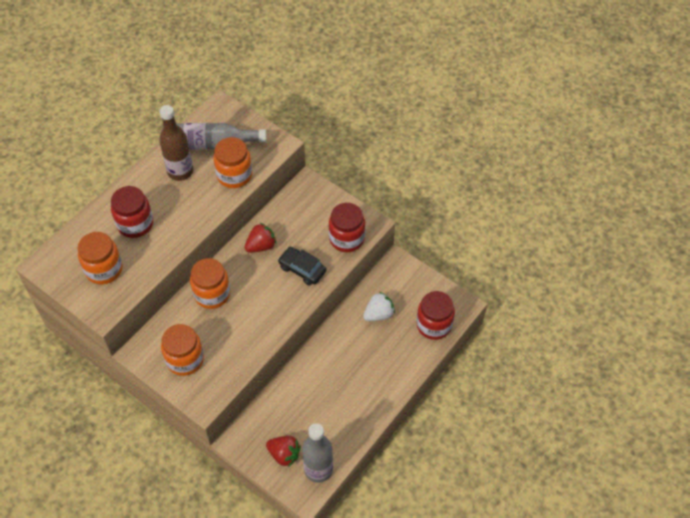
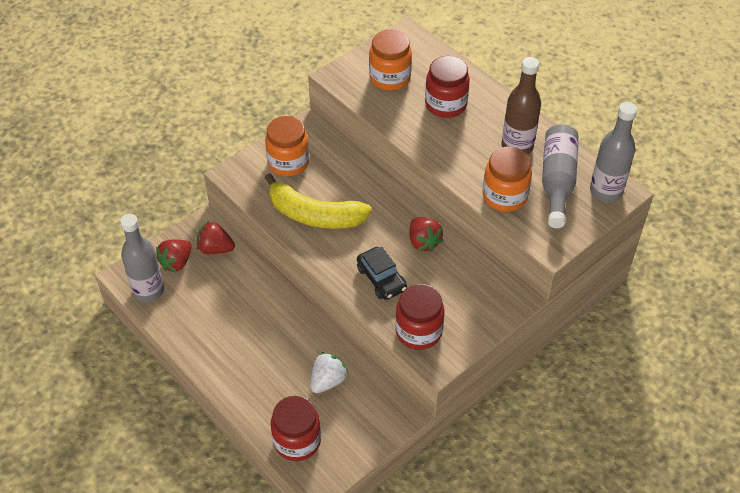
camera: 100 degrees right, 5 degrees down
(212, 294) = (365, 191): orange jar -> none
(220, 115) = (606, 191): none -> grey bottle
(243, 327) = (314, 215): none -> yellow banana
(264, 425) = (215, 248): none -> red strawberry
(302, 269) = (381, 279): black car -> black car turned 105 degrees clockwise
(378, 314) = (328, 381): white strawberry -> white strawberry turned 120 degrees counterclockwise

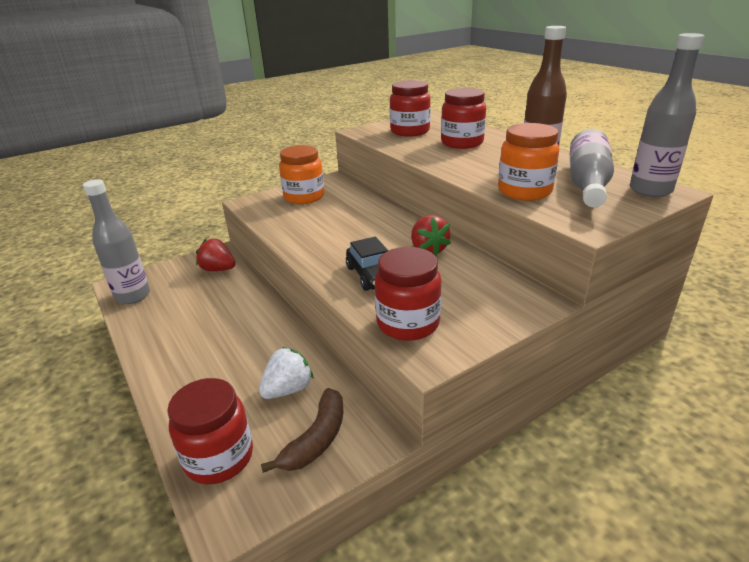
camera: 10 degrees right, 20 degrees down
(176, 262) = (174, 277): red strawberry -> none
(314, 215) = (315, 228): yellow banana -> none
(361, 420) = (316, 439): none -> brown banana
(390, 78) = (410, 131): orange jar -> red jar

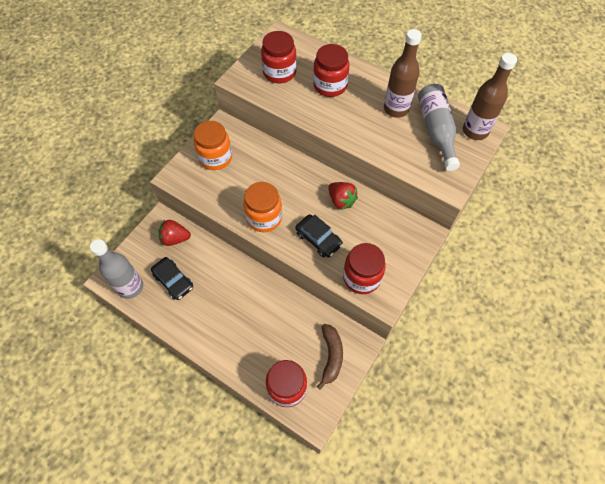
camera: 25 degrees left, 30 degrees up
(182, 302) = (173, 281): none -> black car
(288, 389) = (295, 329): white strawberry -> none
(524, 191) = (401, 152): orange jar -> orange jar (264, 218)
(650, 190) = (475, 131): grey bottle -> brown bottle

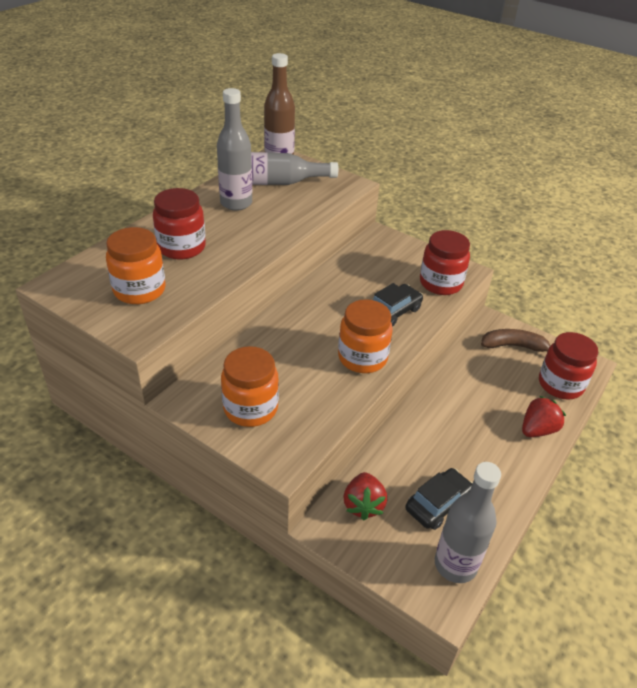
camera: 90 degrees left, 20 degrees down
(279, 72) = (139, 290): red jar -> orange jar
(341, 201) = (337, 289): red strawberry -> red strawberry (537, 430)
(396, 109) = (236, 203): brown bottle -> grey bottle

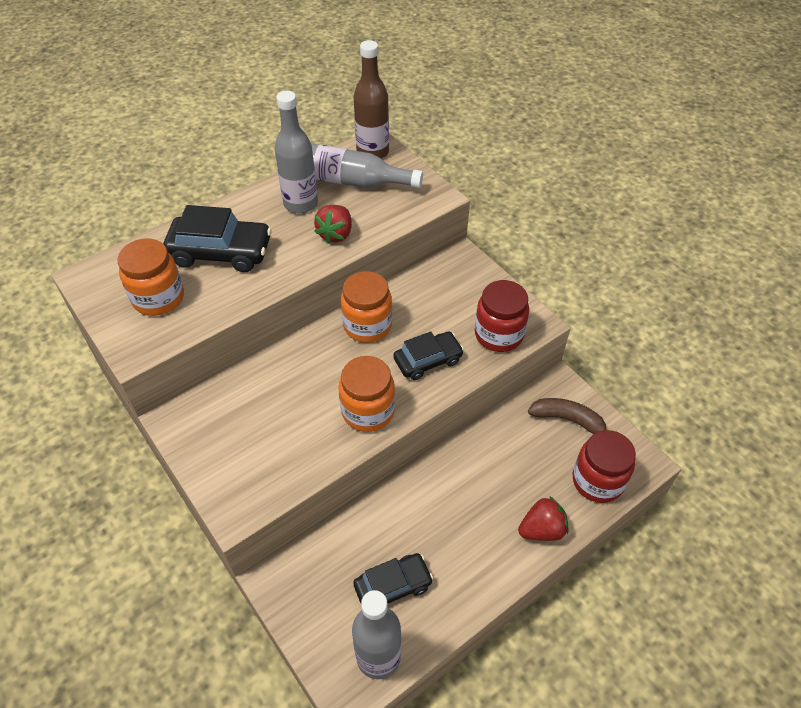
camera: 20 degrees right, 10 degrees up
(181, 247) = (221, 252): red jar -> black car
(250, 408) = (231, 444): orange jar -> orange jar (367, 325)
(363, 505) = (318, 566): red strawberry -> red strawberry (336, 234)

